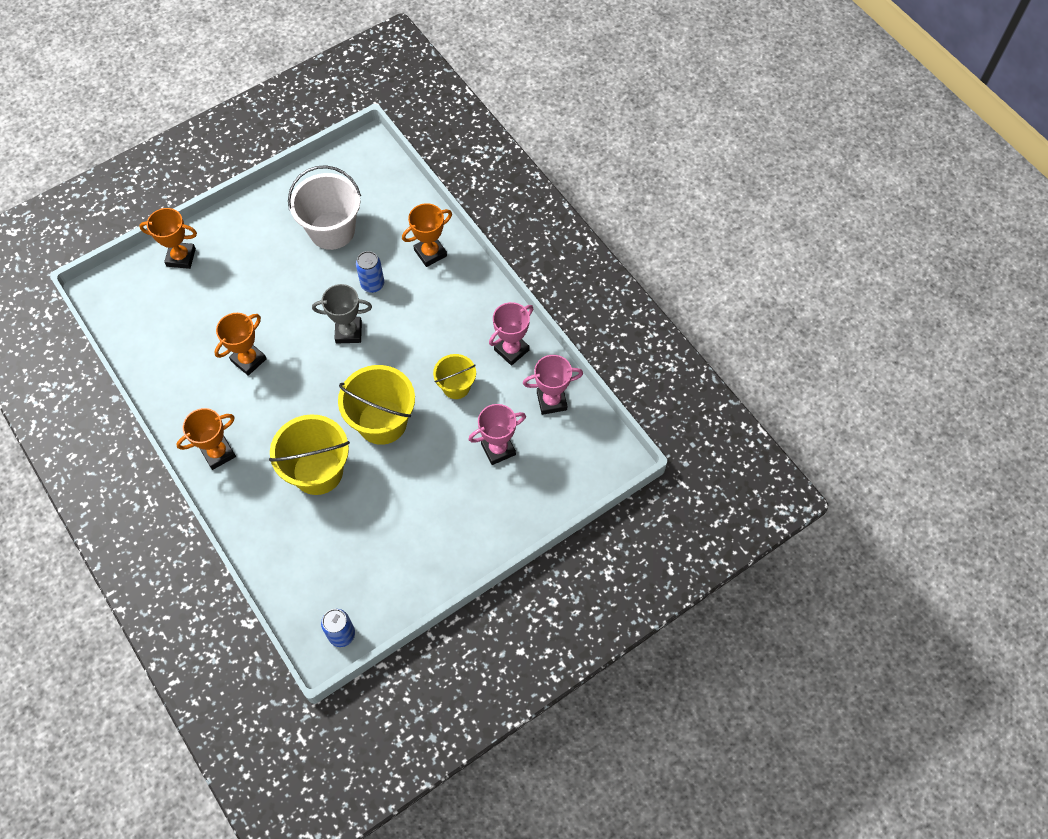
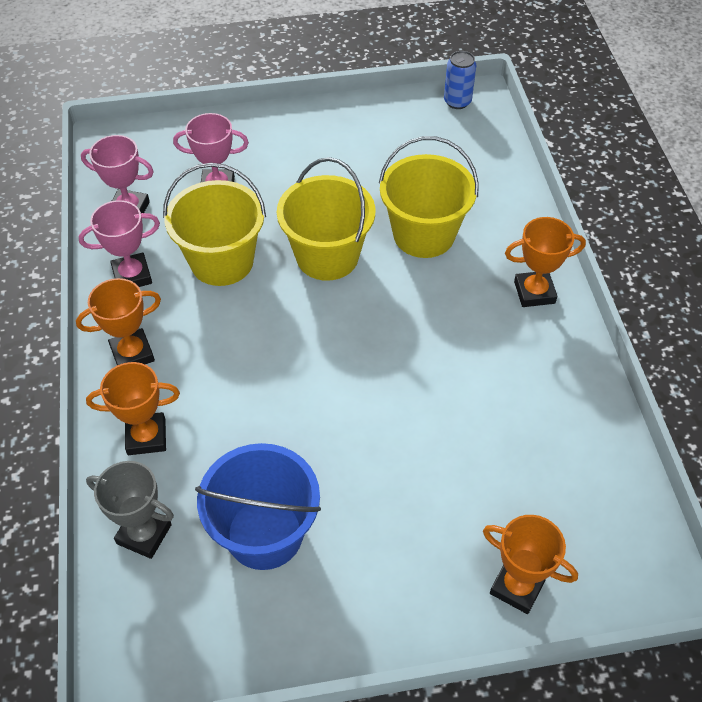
camera: 155 degrees left, 10 degrees down
(248, 360) = (461, 386): orange trophy -> orange trophy (132, 354)
(332, 230) = (264, 533): white bucket -> blue bucket
(348, 332) = (315, 372): grey trophy -> grey trophy (144, 534)
(372, 284) = (250, 424): blue can -> none
(456, 386) = (222, 261): yellow bucket -> yellow bucket, size x1.73

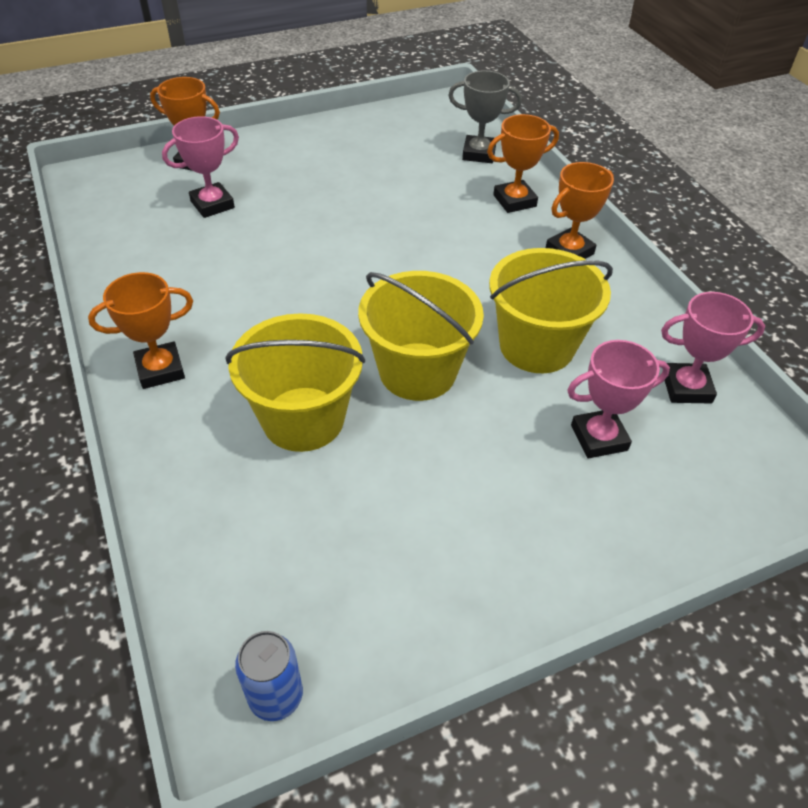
camera: 165 degrees right, 5 degrees down
(132, 276) = (623, 316): pink trophy -> pink trophy (212, 204)
(264, 533) = (391, 164): blue bucket -> none

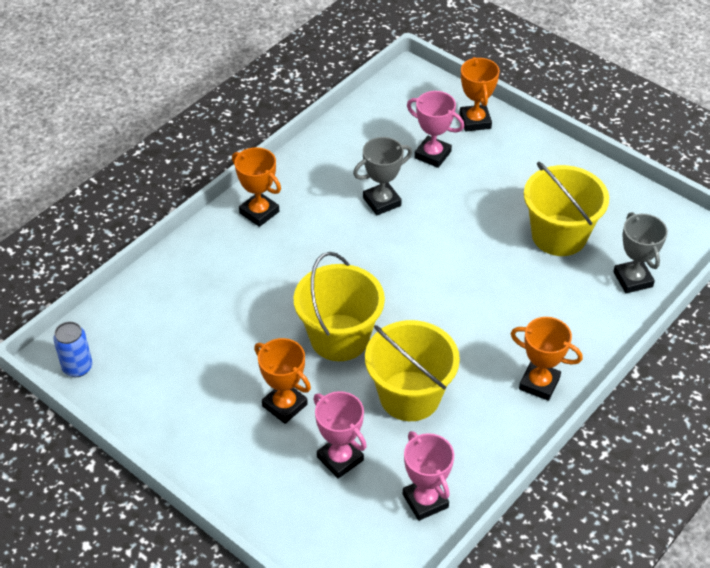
camera: 65 degrees right, 0 degrees up
(243, 263) = (382, 202): none -> grey trophy
(303, 419) = (261, 297): yellow bucket -> yellow bucket (559, 235)
(514, 201) = (581, 326): orange trophy -> orange trophy (284, 405)

